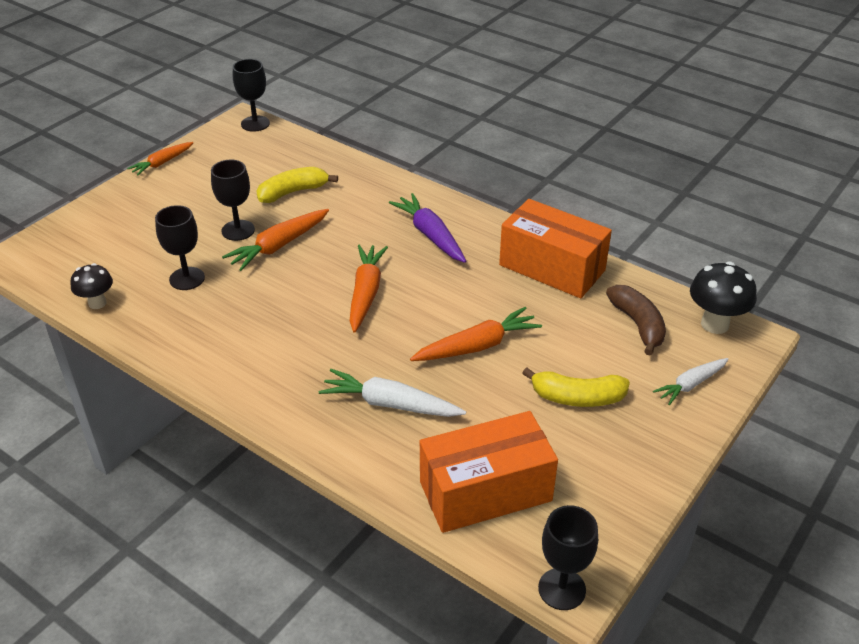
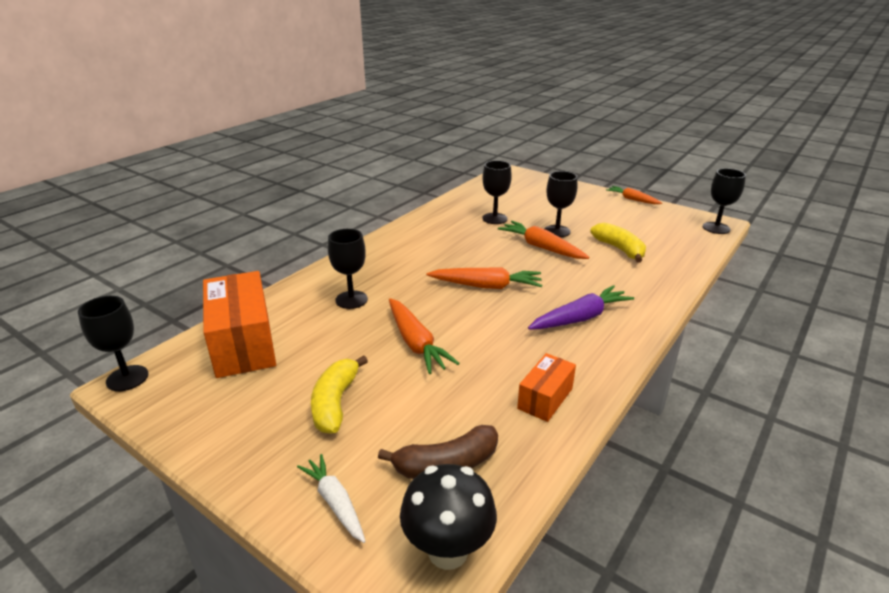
camera: 90 degrees right, 10 degrees down
(97, 303) = (466, 196): black mushroom -> none
(390, 404) = (351, 300): white carrot -> black goblet
(552, 268) = (545, 398): orange box -> orange box, size x0.53

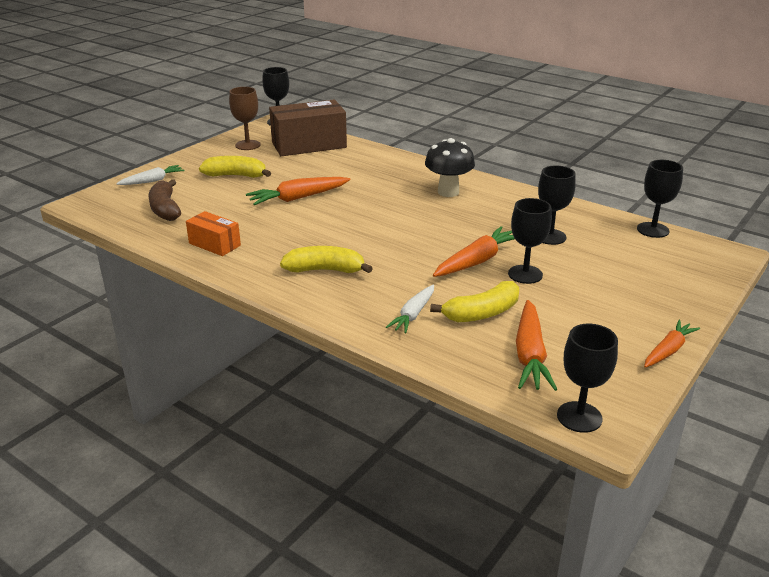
camera: 90 degrees right, 0 degrees up
(215, 403) = (248, 145): none -> brown goblet
(243, 343) = (309, 145): orange box -> brown box
(351, 300) = (364, 173): black goblet -> black goblet (653, 230)
(448, 551) = (103, 209): black mushroom -> black mushroom (448, 192)
(486, 286) = (387, 227): orange carrot -> orange carrot (530, 354)
(580, 318) = (325, 270): purple carrot -> yellow banana
(635, 275) = (413, 314): none -> white carrot

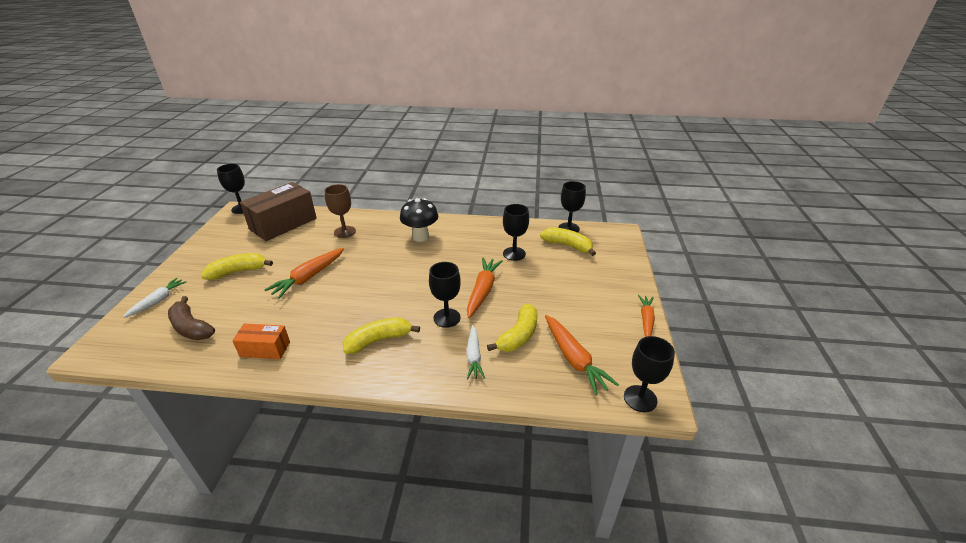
camera: 30 degrees left, 5 degrees up
(248, 145) = (228, 238): brown goblet -> brown goblet (345, 232)
(525, 274) = (521, 291): black goblet -> black goblet (447, 318)
(632, 247) = (567, 245): none -> yellow banana

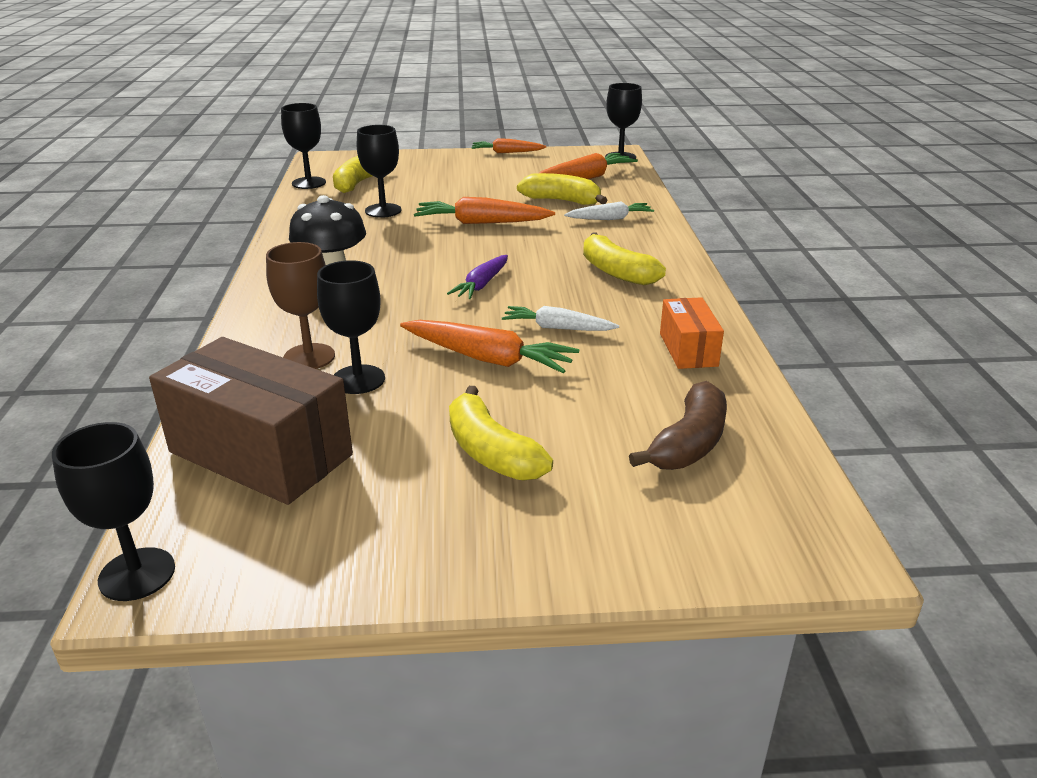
camera: 100 degrees left, 5 degrees down
(158, 301) = (640, 532): white carrot -> white carrot (557, 328)
(389, 283) = (482, 284): none -> purple carrot
(447, 318) = (549, 238): black goblet -> black goblet (358, 379)

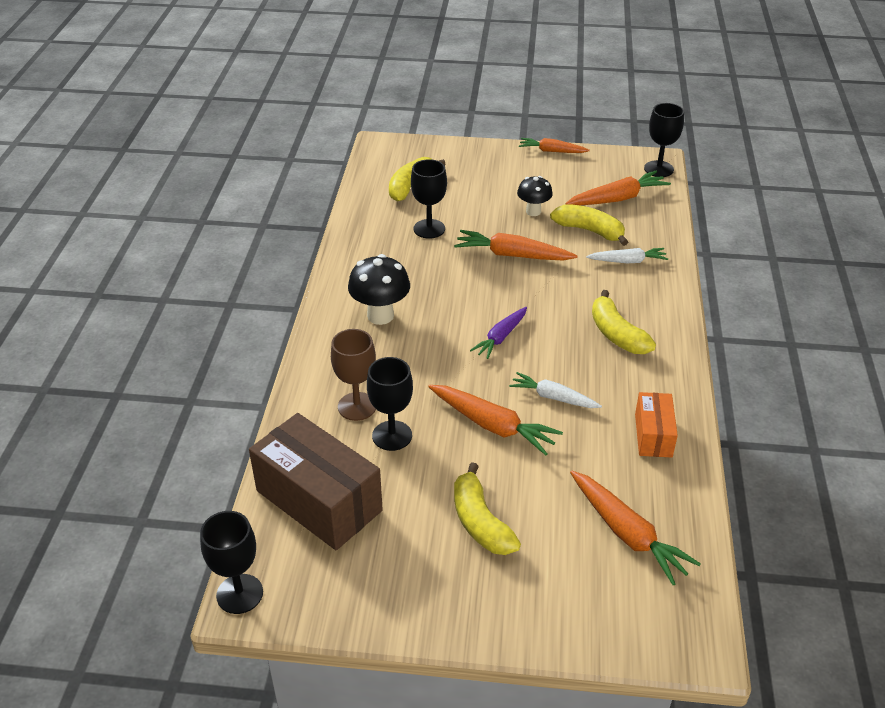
camera: 10 degrees right, 10 degrees up
(309, 183) = (367, 182): black goblet -> none
(497, 192) = (533, 211): none -> black mushroom
(689, 443) = (627, 533): brown banana -> orange carrot

